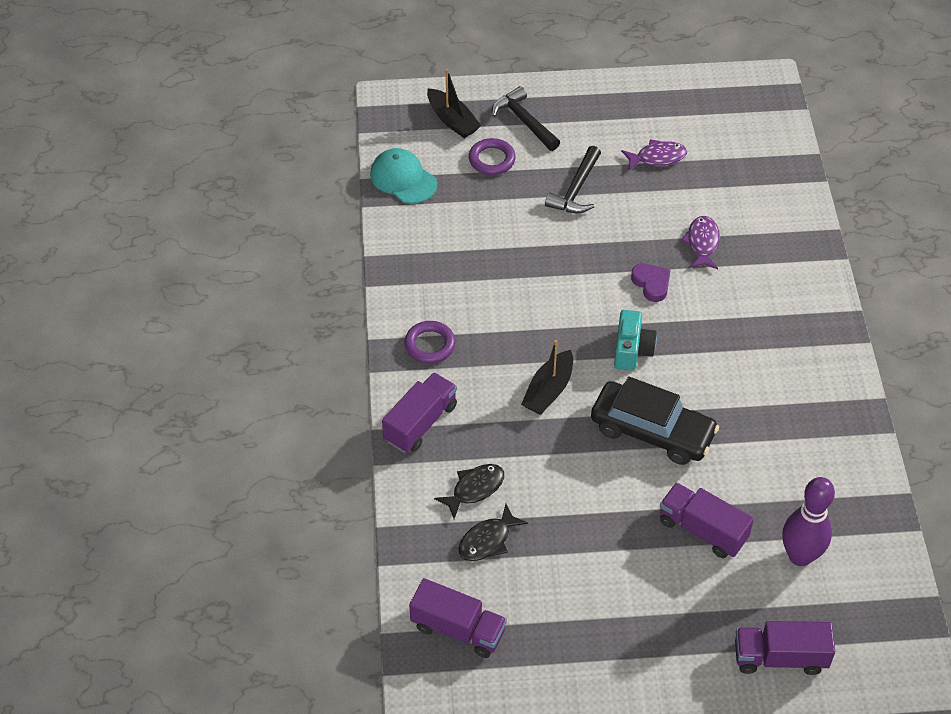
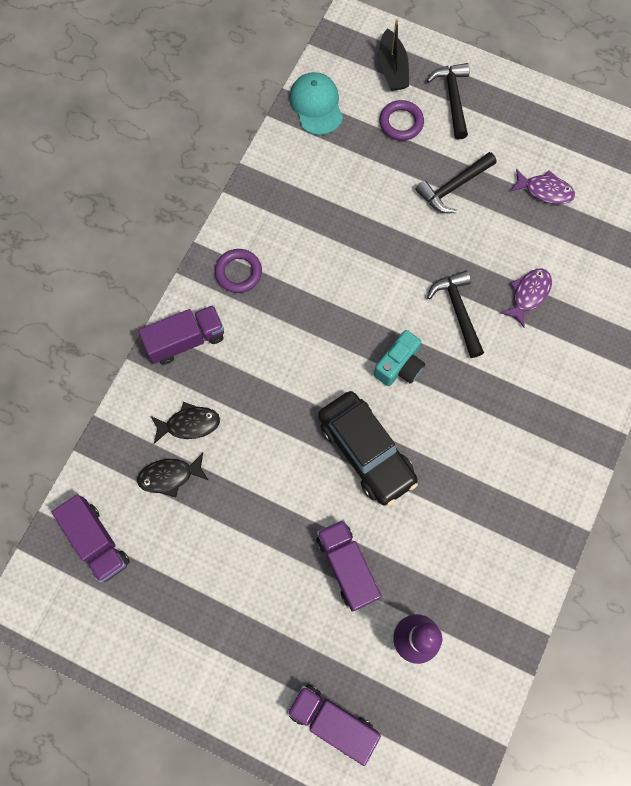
camera: 30 degrees right, 20 degrees up
(548, 390) = (306, 367): black boat -> none
(651, 284) = (458, 311): purple heart -> black hammer

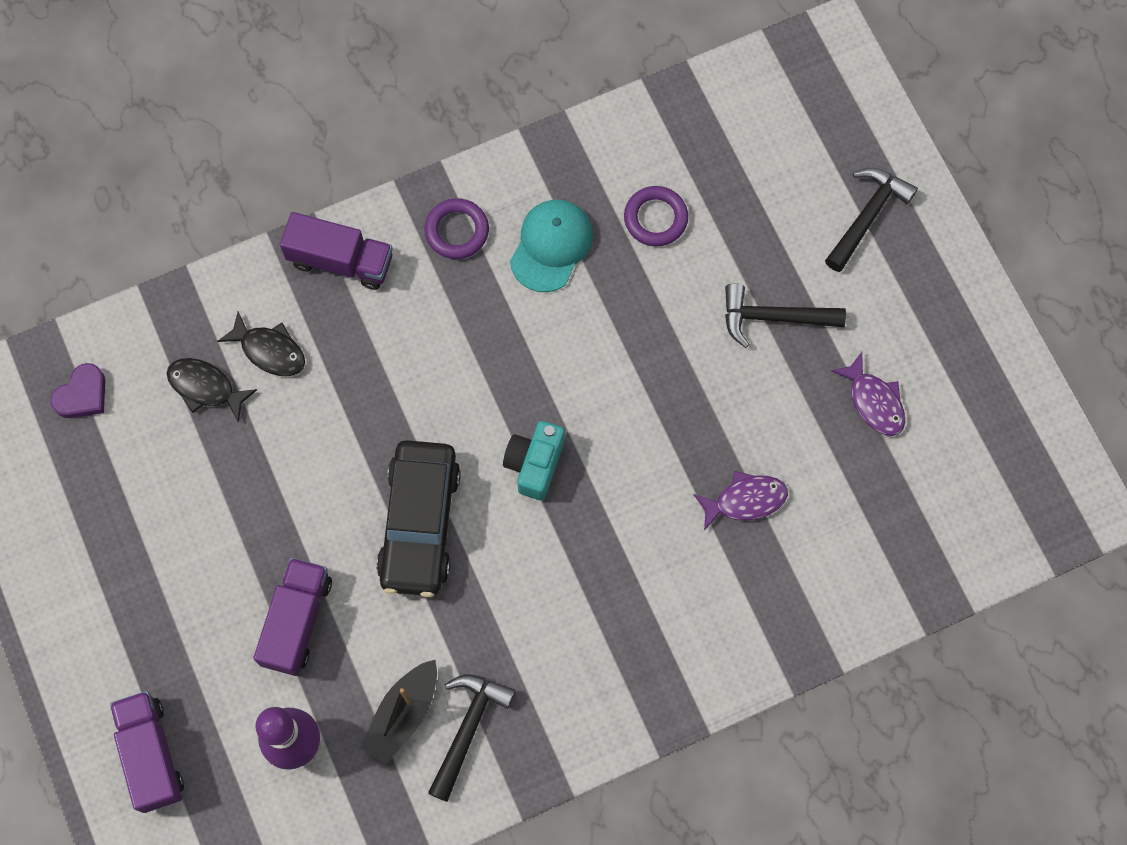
camera: 40 degrees right, 0 degrees up
(96, 542) = (82, 395): purple truck -> purple heart
(316, 105) = (706, 108): turquoise cap -> turquoise cap (551, 246)
(392, 69) = (830, 130): black boat -> black boat (403, 714)
(399, 366) = (535, 464): turquoise camera -> turquoise camera turned 120 degrees clockwise
(401, 123) = (782, 200): purple ring -> purple ring (655, 218)
(458, 311) = (651, 456): black hammer -> black hammer (468, 729)

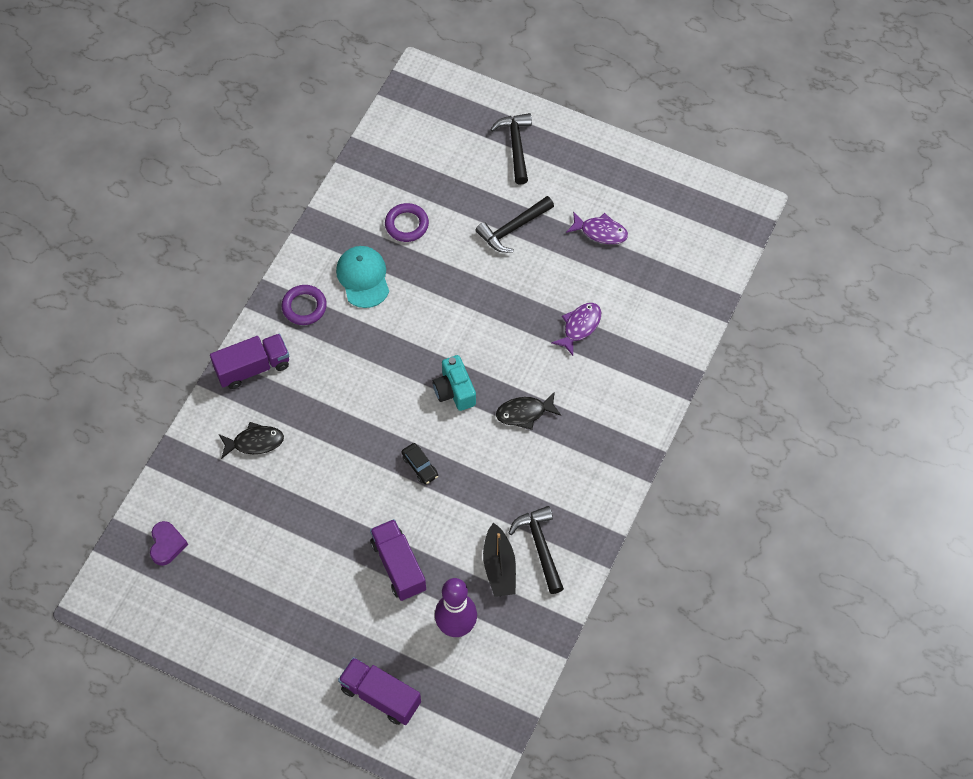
camera: 40 degrees left, 10 degrees down
(205, 387) = (235, 488): black fish -> black fish (524, 413)
(419, 523) = (420, 466): black car -> black car, size x0.41

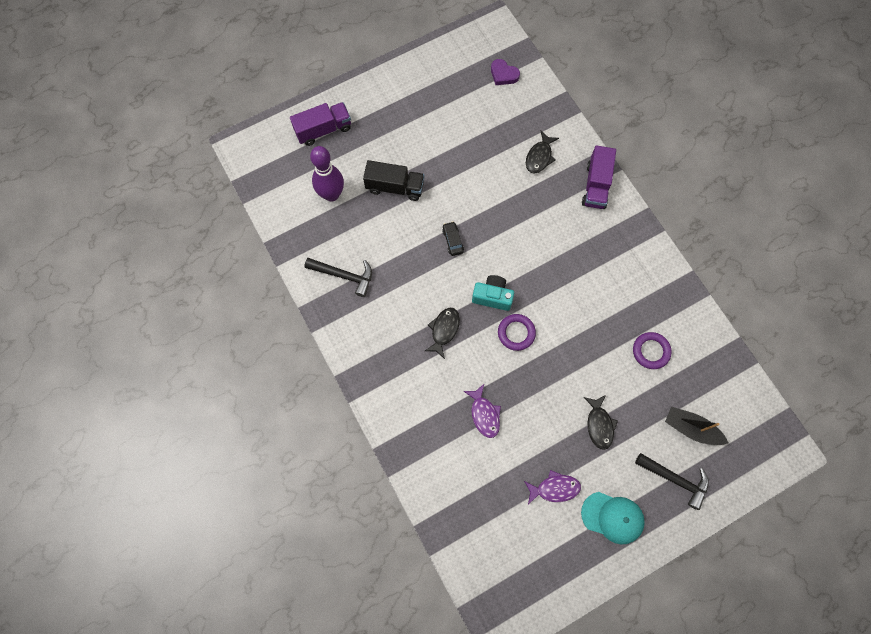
camera: 125 degrees right, 10 degrees up
(304, 307) = (623, 243): purple ring -> purple ring (516, 333)
(363, 278) = (623, 294): turquoise cap -> turquoise cap (612, 517)
(398, 566) = (395, 187): purple truck -> black truck
(420, 466) = (453, 240): black car -> black car turned 75 degrees clockwise
(499, 567) = (350, 243): black boat -> black boat (691, 428)
(513, 228) = (599, 425): black hammer -> black fish
(600, 232) = (554, 488): purple fish -> purple fish turned 150 degrees counterclockwise

